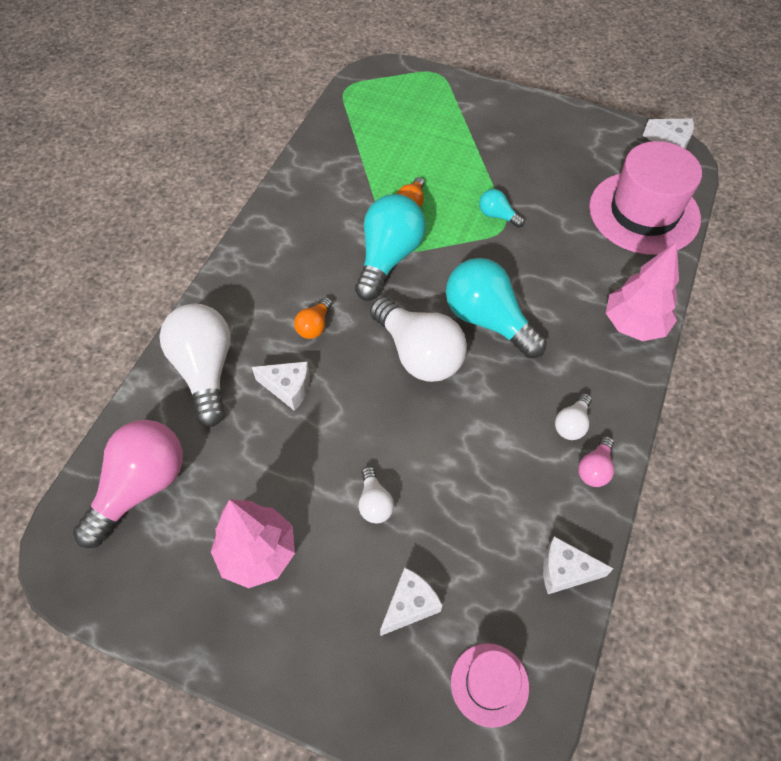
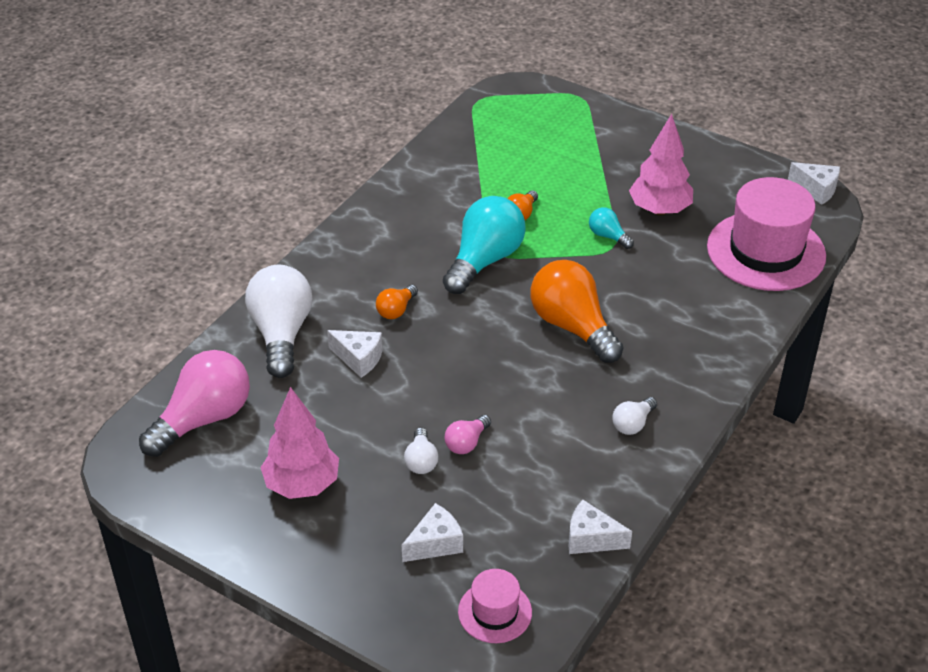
camera: 10 degrees right, 15 degrees down
(418, 353) = (494, 346): white light bulb -> none
(488, 320) = (572, 326): turquoise light bulb -> orange light bulb
(595, 468) = (645, 463): pink light bulb -> pink light bulb (466, 443)
(634, 325) = (723, 349): pink tree -> pink tree (659, 210)

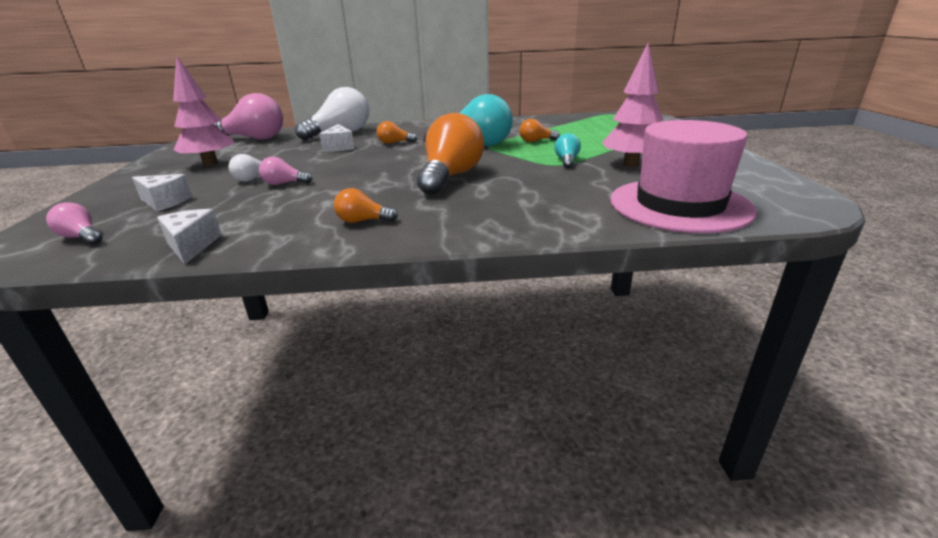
camera: 55 degrees right, 15 degrees down
(495, 612) = (82, 237): pink hat -> pink light bulb
(633, 424) = (363, 221): white light bulb -> orange light bulb
(816, 190) = (814, 199): white cheese -> none

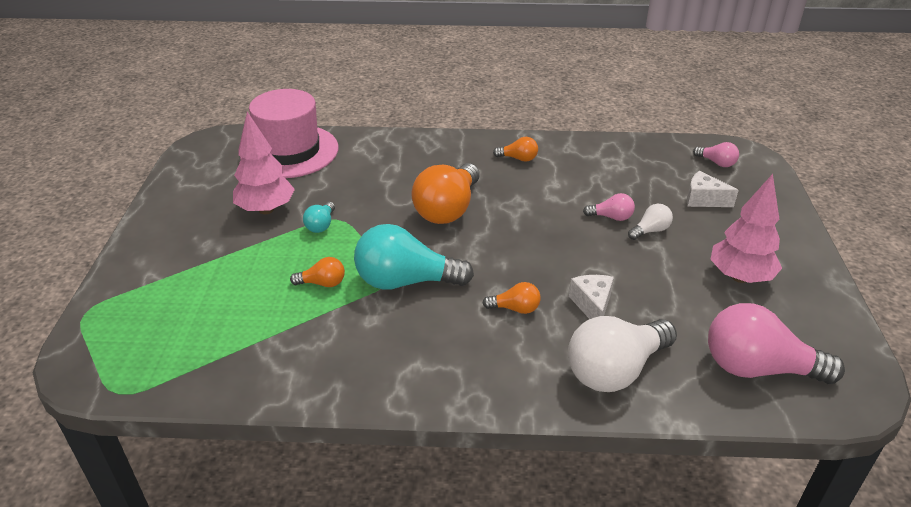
camera: 175 degrees left, 10 degrees up
(192, 246) = (625, 147): white cheese -> none

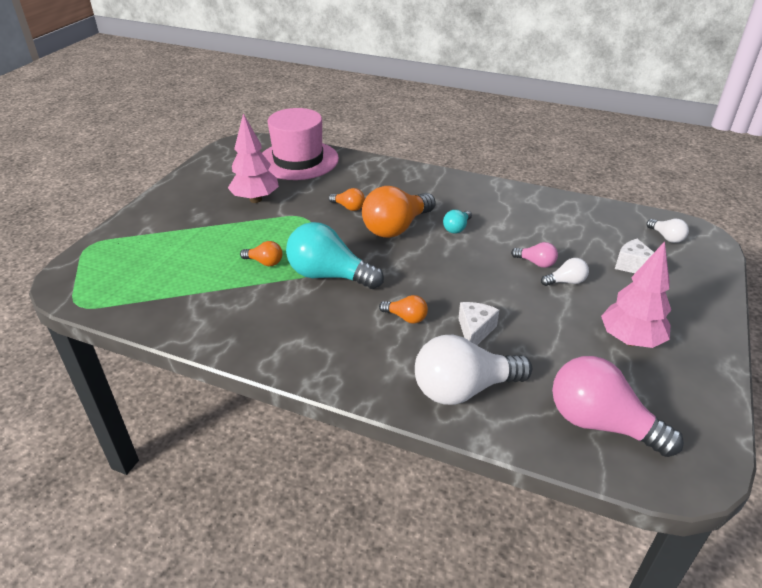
camera: 20 degrees right, 0 degrees up
(321, 225) = (289, 219): turquoise light bulb -> turquoise light bulb (457, 228)
(518, 158) = (480, 199): orange light bulb -> orange light bulb (348, 207)
(716, 163) = (666, 237): pink light bulb -> white light bulb

